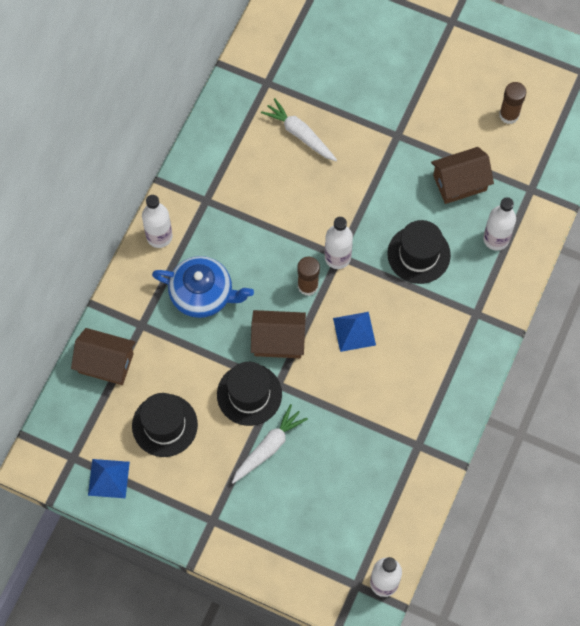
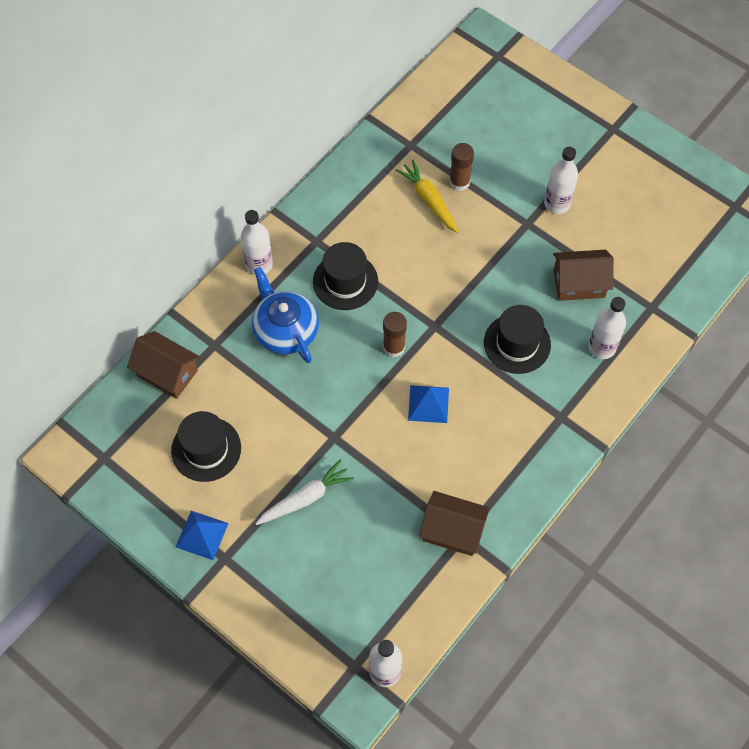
camera: 15 degrees right, 5 degrees down
(108, 478) = (132, 488): blue pyramid -> blue pyramid (202, 535)
(203, 294) = (285, 330): blue teapot -> blue teapot turned 150 degrees counterclockwise
(249, 394) = (301, 440): black hat -> black hat (345, 281)
(278, 341) = (347, 394): brown house -> brown house (452, 531)
(299, 134) = (429, 200): white carrot -> yellow carrot
(337, 257) = (432, 327): white bottle -> white bottle (557, 204)
(509, 115) = (647, 230): brown glue stick -> brown glue stick (459, 182)

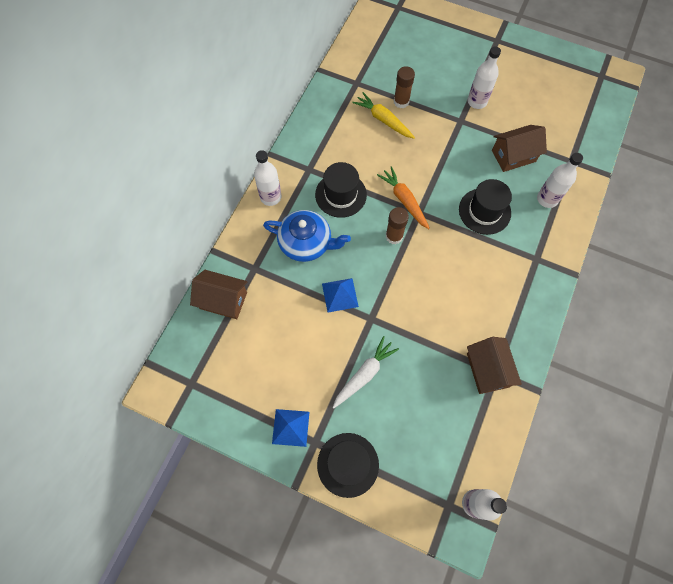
camera: 15 degrees left, 5 degrees up
(206, 449) = (273, 354): black hat -> black hat (348, 464)
(285, 330) = (306, 243): blue teapot -> blue teapot turned 150 degrees clockwise
(421, 306) = (404, 200): none -> orange carrot
(428, 404) = (435, 273): blue pyramid -> blue pyramid (340, 295)
(452, 531) = (487, 370): brown house -> brown house turned 75 degrees clockwise

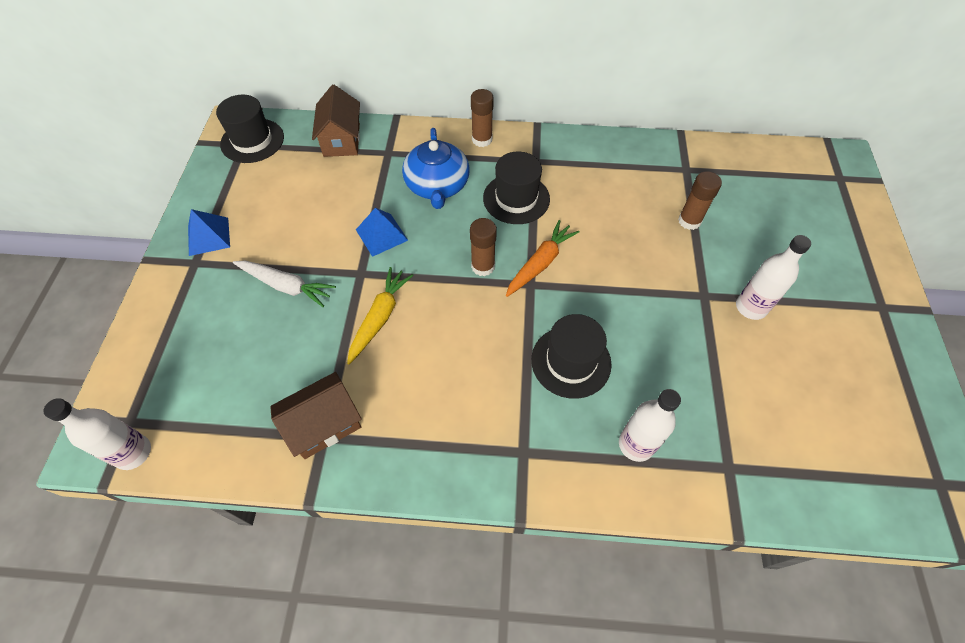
camera: 70 degrees right, 10 degrees down
(270, 197) = (482, 139): white bottle -> brown glue stick
(348, 464) = (172, 300): black hat -> black hat (252, 141)
(383, 120) = (649, 210): yellow carrot -> yellow carrot (380, 317)
(513, 156) = (686, 378): brown house -> none

